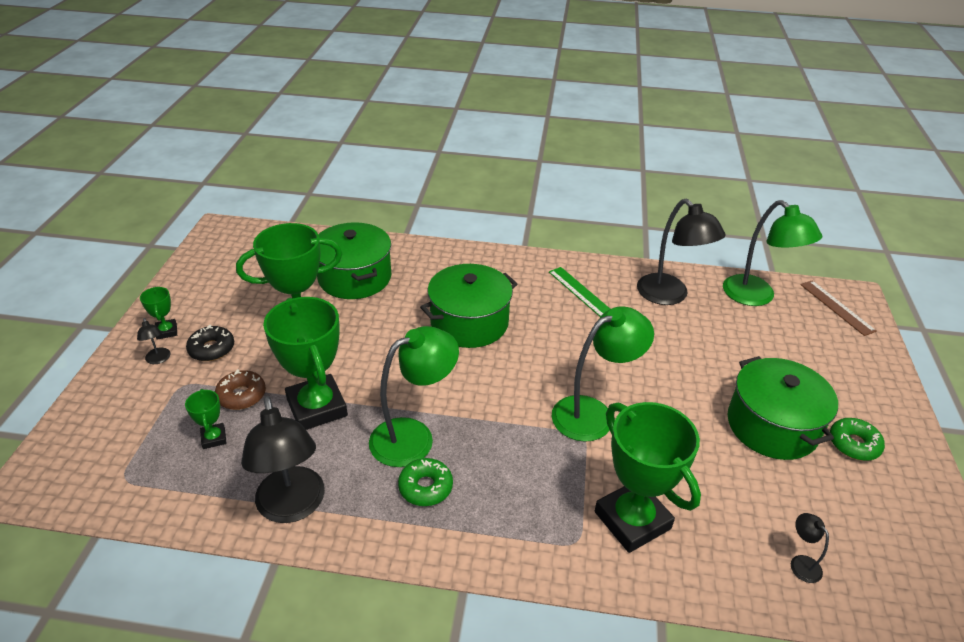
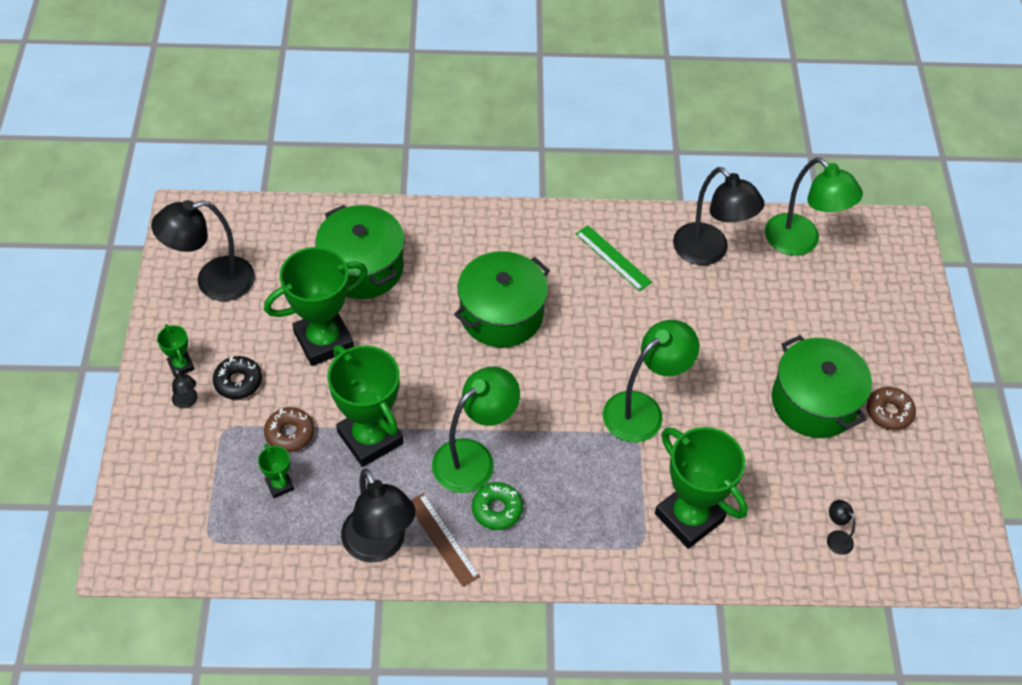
camera: 10 degrees left, 15 degrees up
(223, 275) = (213, 282): none -> black lamp
(836, 307) = (883, 246): brown ruler -> brown ruler (442, 539)
(853, 444) = (889, 412): green donut -> brown donut

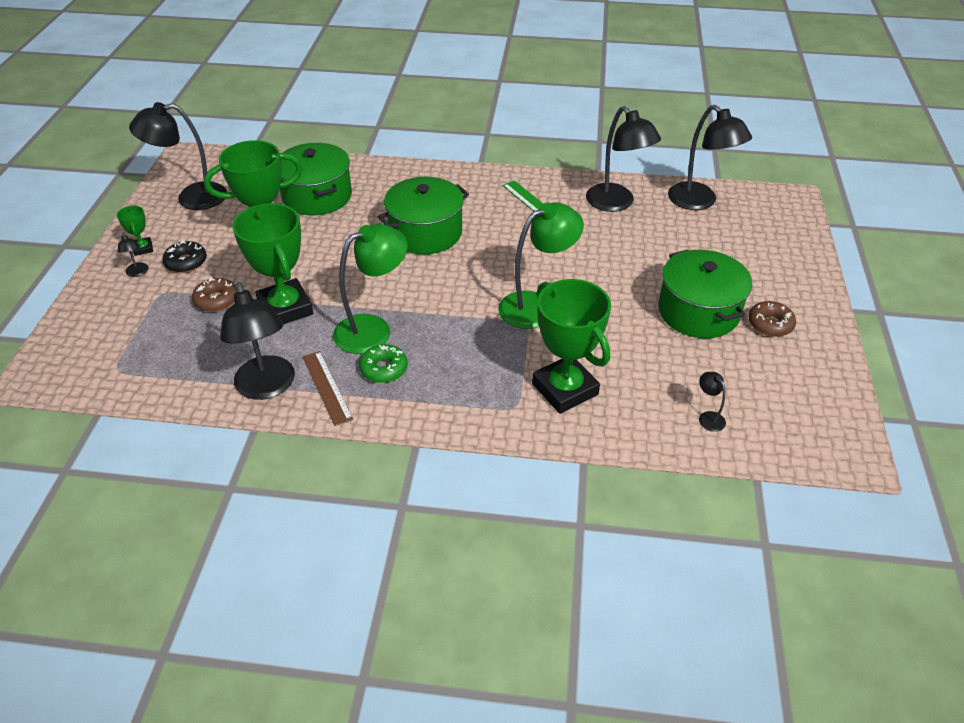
camera: 10 degrees right, 10 degrees down
(279, 485) = (194, 336): green trophy -> none
(800, 242) = (699, 202): green lamp -> black lamp

